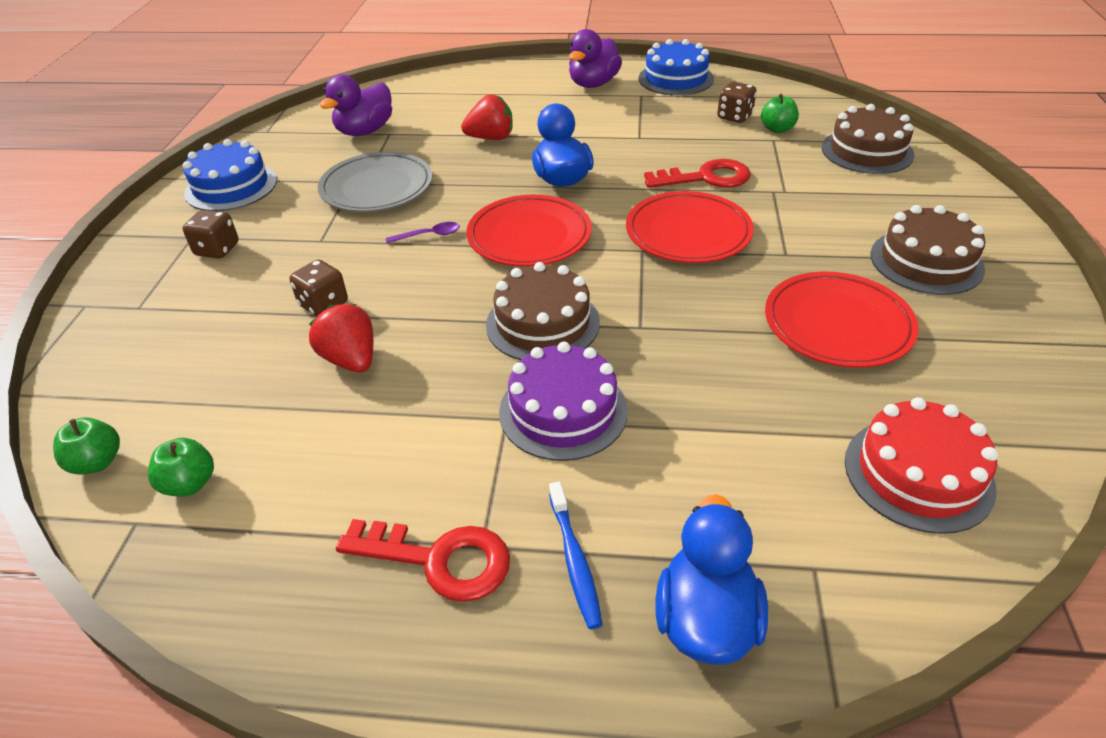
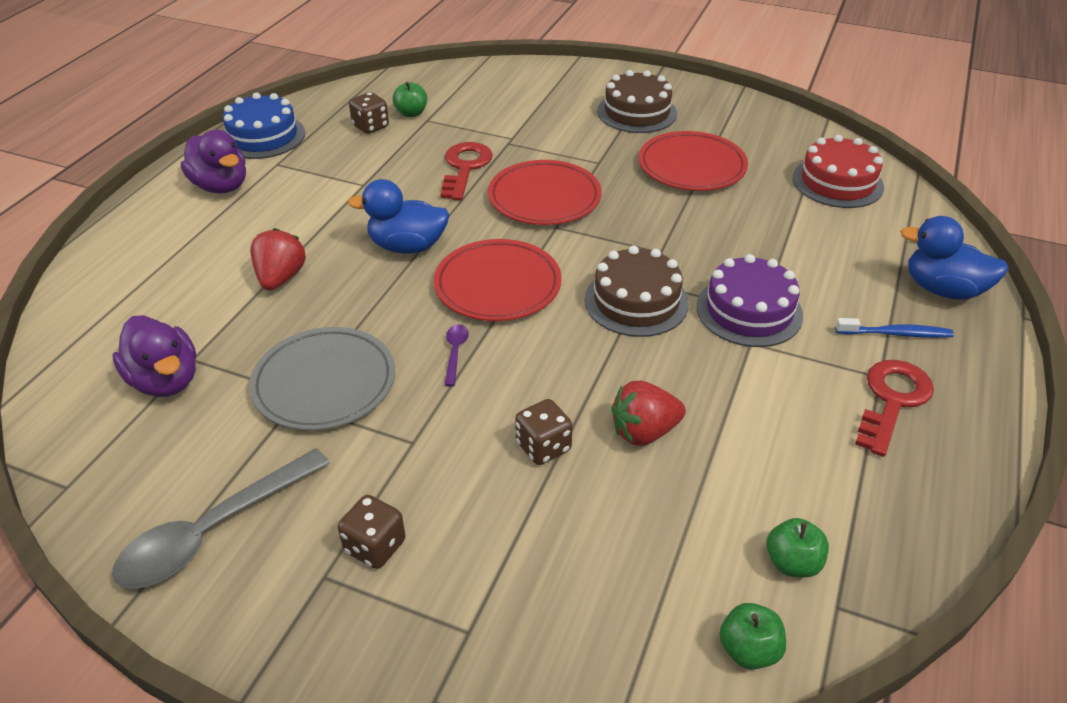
camera: 75 degrees left, 0 degrees up
(231, 187) = (212, 532): blue cake -> grey spoon
(867, 151) = (479, 87): brown cake -> none

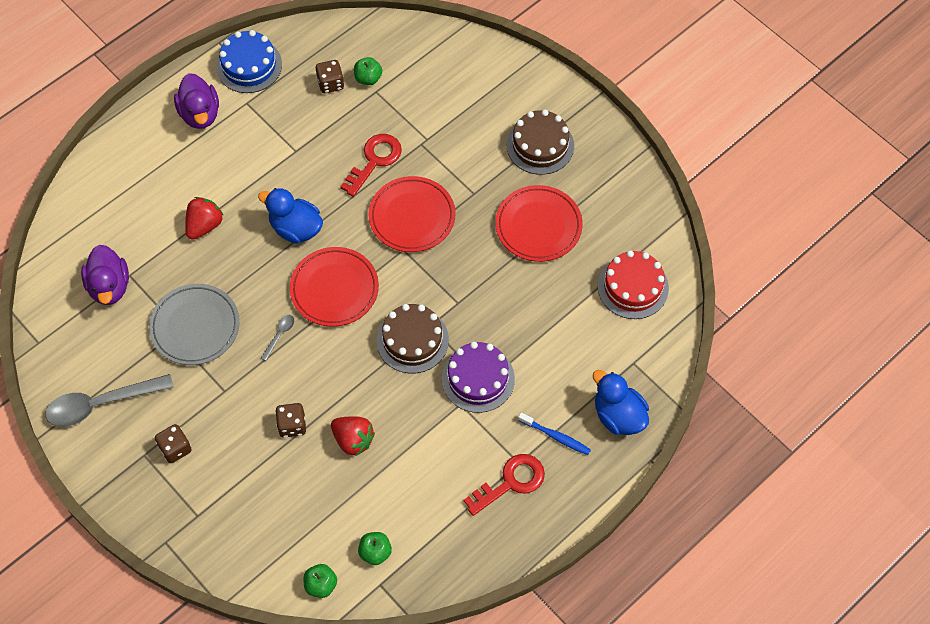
camera: 25 degrees right, 20 degrees up
(455, 352) = (280, 335): purple spoon -> grey spoon
(644, 432) = (353, 440): red strawberry -> red strawberry turned 150 degrees counterclockwise

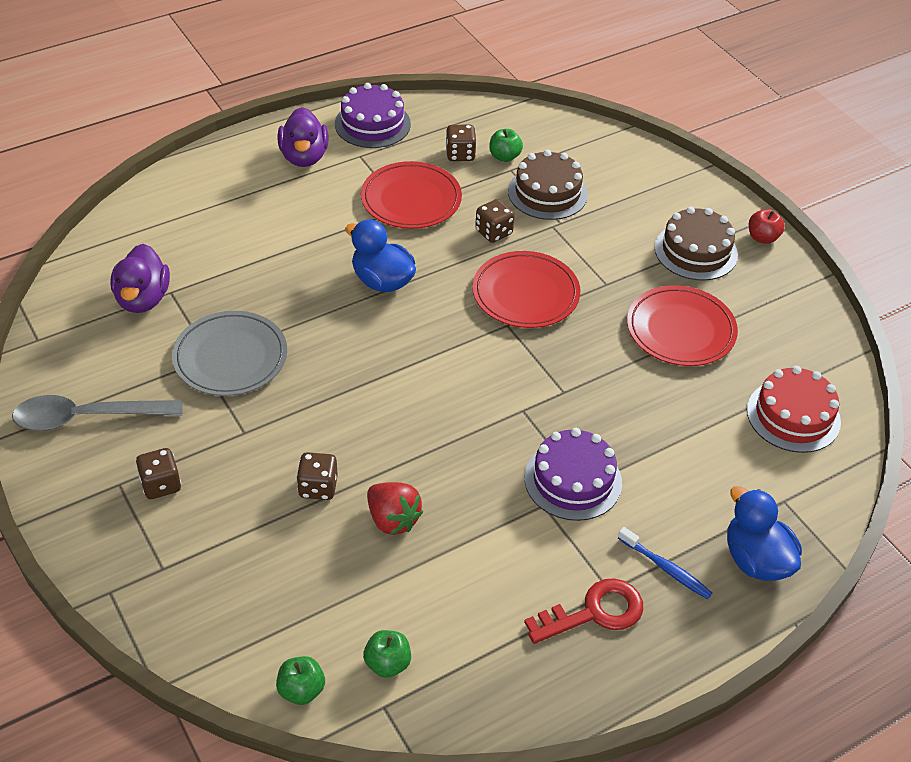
camera: 10 degrees right, 15 degrees down
(204, 225) = (275, 260): red strawberry -> none
(249, 65) = (372, 124): blue cake -> purple cake
(280, 335) = (331, 385): grey spoon -> none
(334, 289) = (412, 350): red plate -> red plate (411, 200)
(375, 160) = (493, 232): red key -> brown dice
(412, 340) = (497, 421): brown cake -> brown cake (547, 193)
(591, 120) = (762, 238): none -> red apple

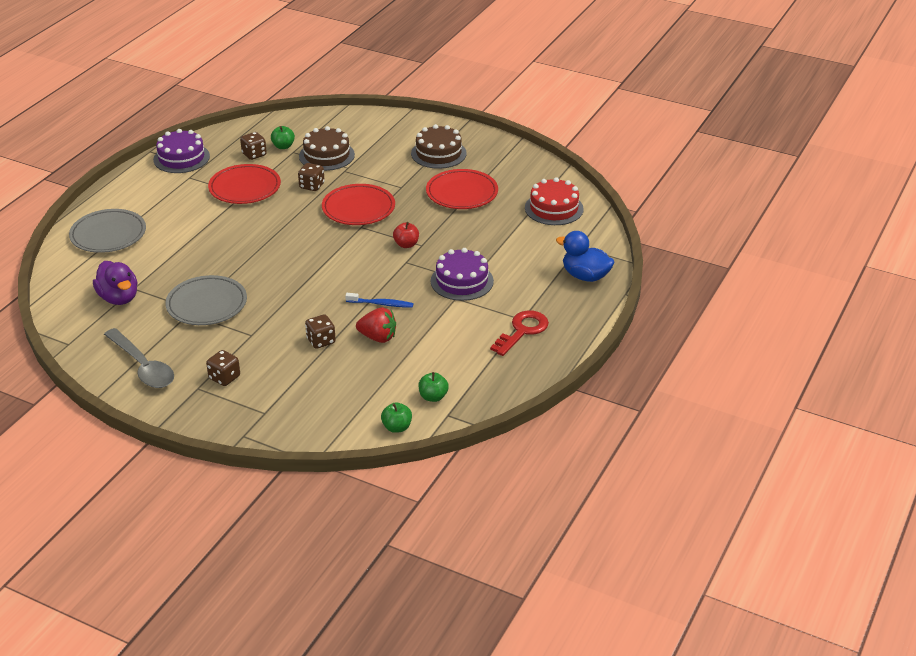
camera: 30 degrees left, 10 degrees down
(86, 417) = (143, 367): grey spoon -> grey spoon turned 90 degrees counterclockwise
(205, 200) = (108, 234): none -> grey plate
(304, 157) = (153, 190): purple duck -> none
(382, 281) = (265, 233): blue duck -> none
(666, 568) = (543, 298): blue toothbrush -> blue toothbrush (381, 304)
(762, 238) = (470, 134): red apple -> red apple (406, 244)

